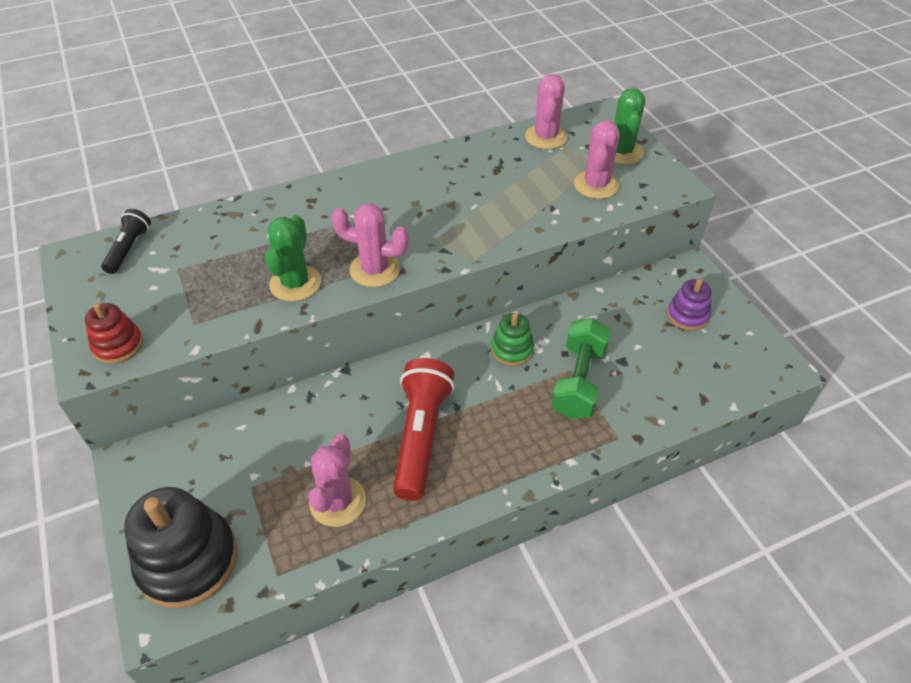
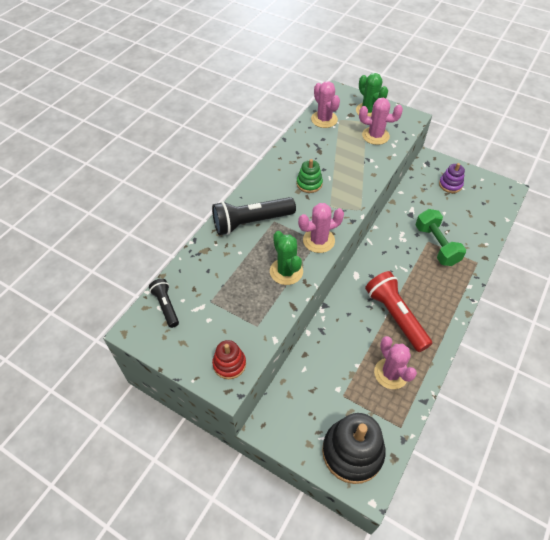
camera: 35 degrees left, 5 degrees up
(319, 210) = (251, 222): none -> black flashlight
(512, 349) = (392, 246): green stacking toy -> green stacking toy (309, 183)
(596, 185) = (375, 136): pink cactus -> pink cactus turned 60 degrees counterclockwise

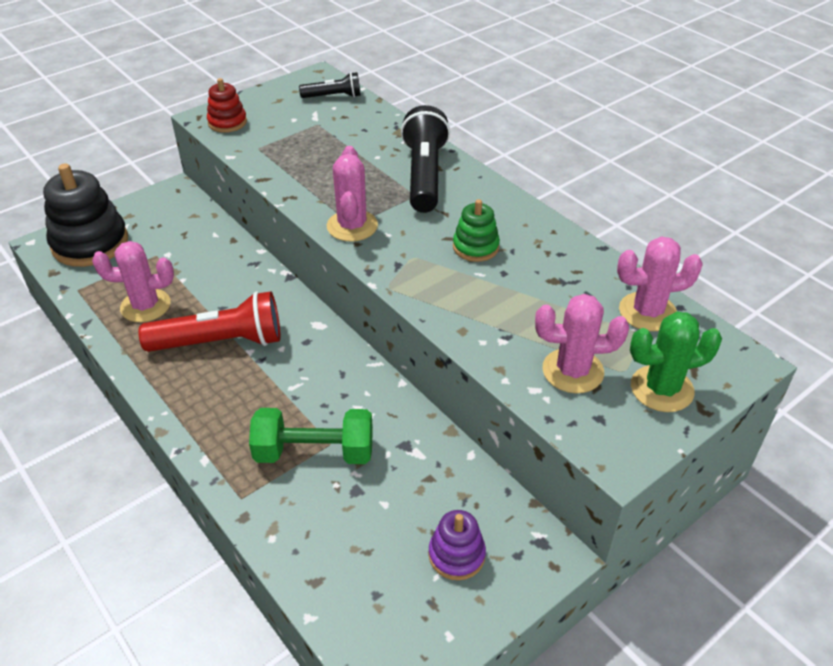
camera: 110 degrees right, 10 degrees down
(286, 271) = (319, 185): green cactus -> none
(375, 136) = (572, 371): pink cactus -> pink cactus turned 60 degrees clockwise

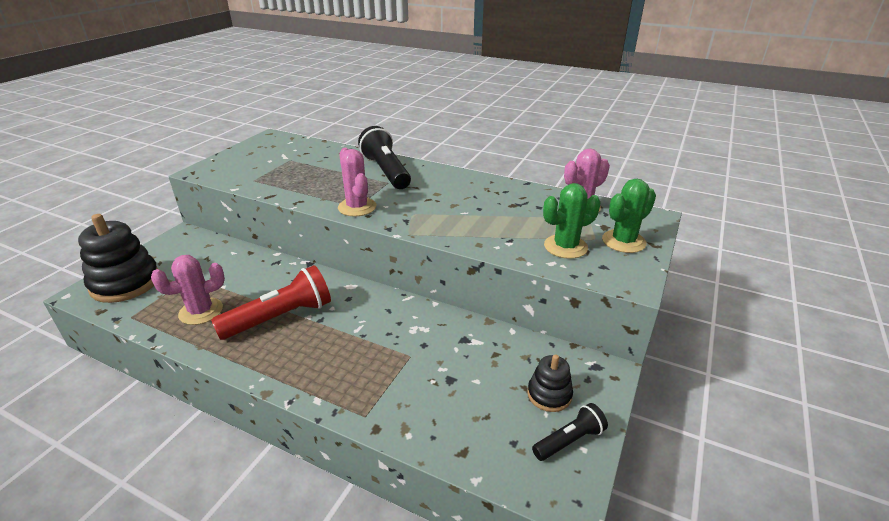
camera: 25 degrees left, 10 degrees down
(227, 122) = (218, 171): red stacking toy -> none
(314, 452) = (402, 365): green dumbbell -> none
(333, 96) = (290, 144): black flashlight -> black flashlight (569, 440)
(456, 555) = (549, 394): purple stacking toy -> black stacking toy
(475, 247) = (450, 199): green stacking toy -> none
(572, 371) = (565, 247): pink cactus -> green cactus

